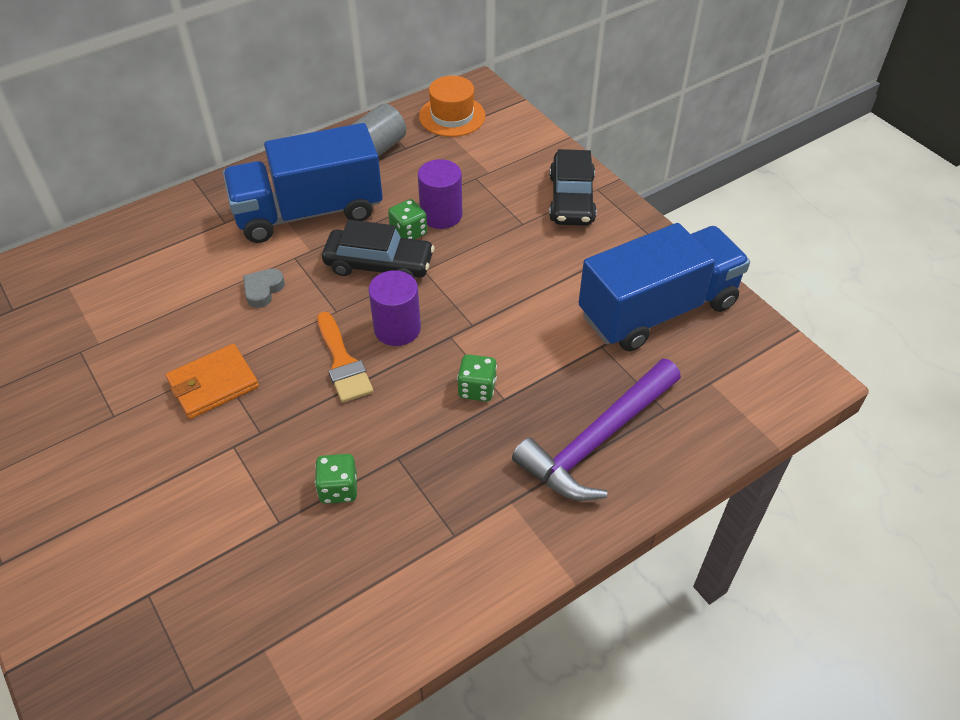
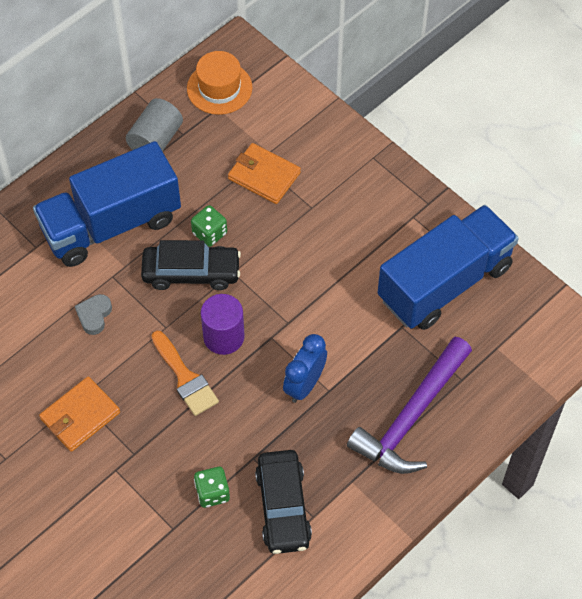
camera: 10 degrees left, 10 degrees up
(441, 215) = (235, 209): purple cylinder -> none
(477, 389) = (304, 384): green dice -> blue clock
(479, 190) = (264, 175): none -> orange wallet
(571, 199) = (351, 173): black car -> black car (283, 507)

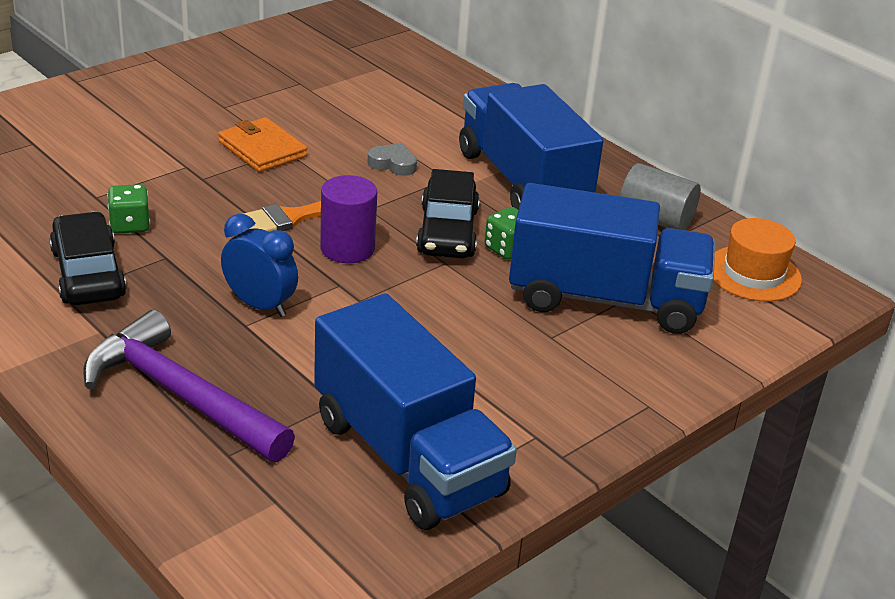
camera: 90 degrees right, 25 degrees down
(264, 175) = (605, 299): orange wallet -> blue truck
(283, 507) = (88, 273): black car -> black car turned 75 degrees clockwise

